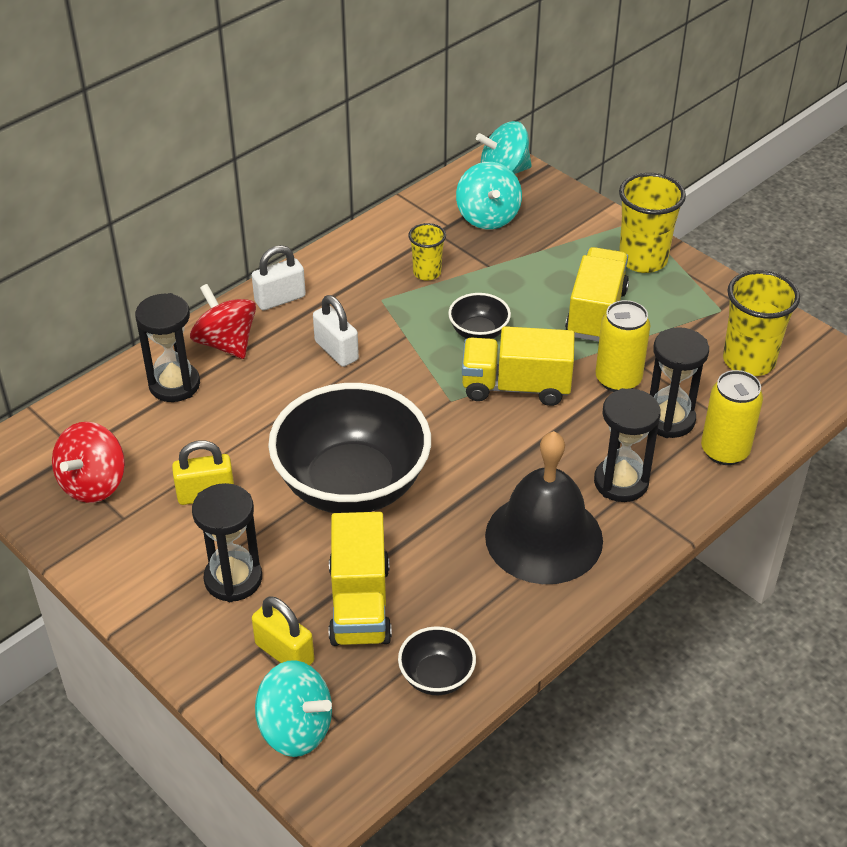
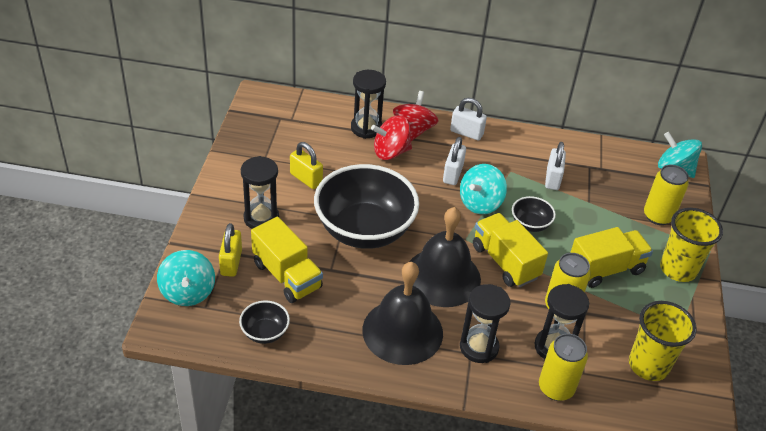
camera: 50 degrees right, 0 degrees up
(93, 483) = (276, 136): red spinning top -> red spinning top (390, 152)
(360, 604) = (287, 275): yellow truck -> yellow truck turned 90 degrees counterclockwise
(427, 272) = (552, 179): yellow cup -> white padlock
(488, 217) = (628, 181): turquoise spinning top -> turquoise spinning top (480, 203)
(491, 454) = (442, 277): none -> black bell
(558, 227) = (658, 216): none -> yellow can

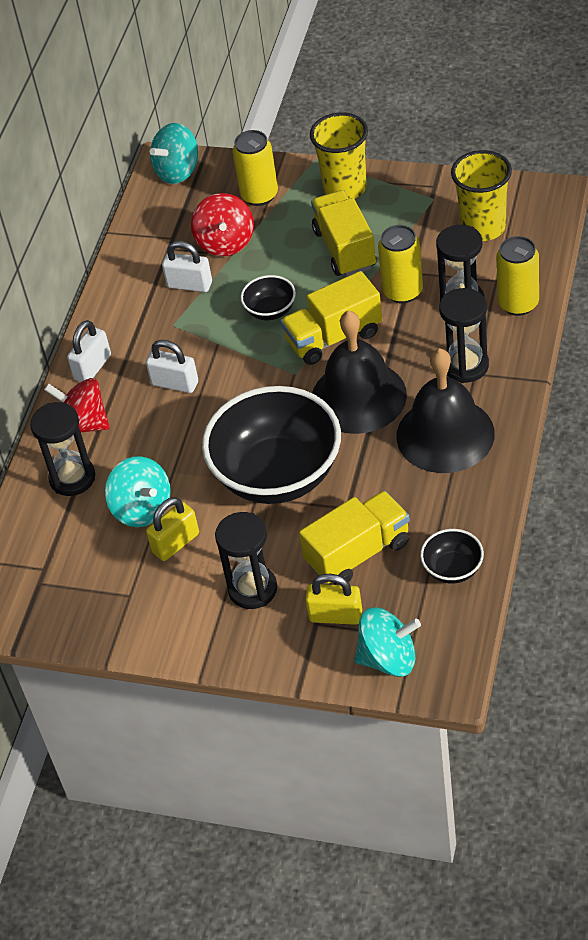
camera: 75 degrees left, 5 degrees up
(390, 152) = (126, 449): red spinning top -> red spinning top (225, 242)
(480, 203) = (231, 357): turquoise spinning top -> turquoise spinning top (142, 509)

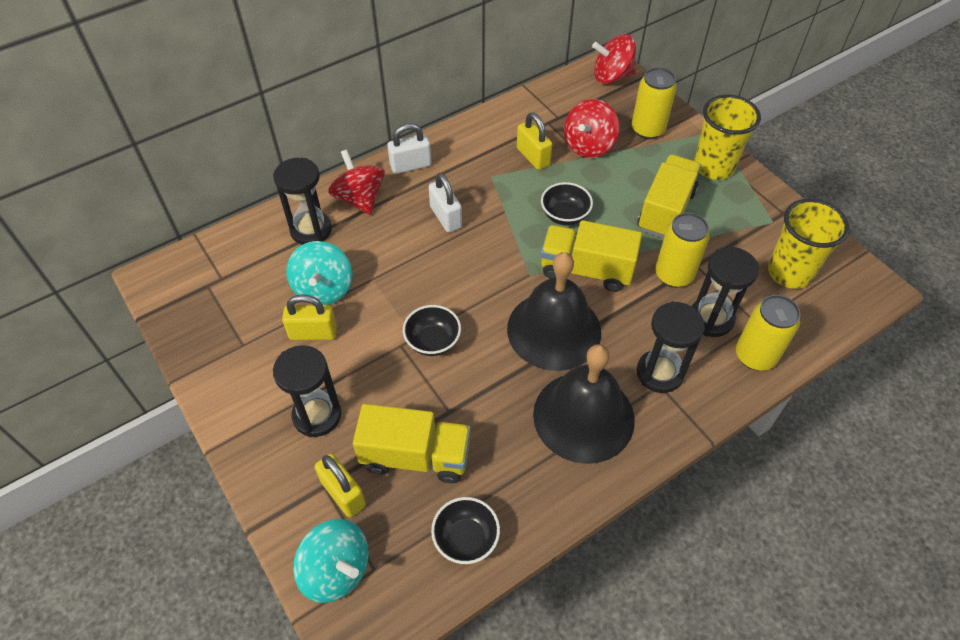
camera: 35 degrees right, 5 degrees up
(178, 171) = (612, 76): turquoise spinning top -> red spinning top
(189, 285) = (533, 157): white padlock -> yellow padlock
(277, 475) = (433, 342): black bowl -> black bowl, size x0.43

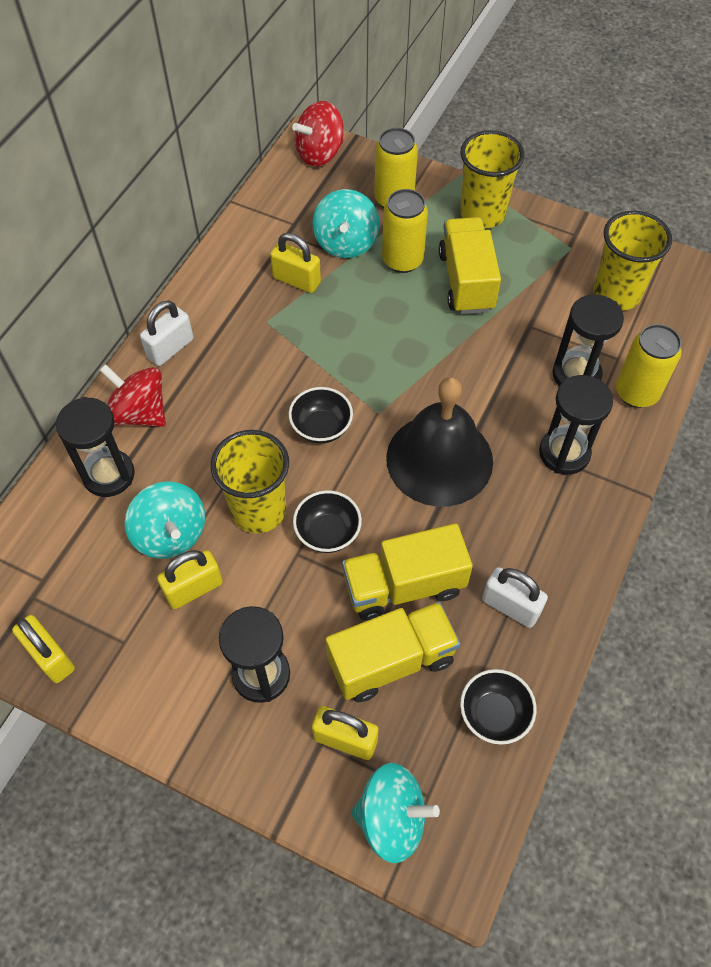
camera: 30 degrees left, 5 degrees up
(191, 329) = (50, 657): none -> yellow padlock
(395, 302) = (258, 510): none -> yellow cup
(445, 217) = (249, 390): white padlock -> white padlock (510, 606)
(564, 216) = (371, 332): black bowl -> black bowl (321, 427)
(583, 416) = (523, 533): black bell -> none
(586, 270) = (430, 380): yellow truck -> yellow truck (404, 586)
(588, 145) = (346, 243): red spinning top -> turquoise spinning top
(674, 275) = (515, 346): yellow can -> yellow can (402, 260)

